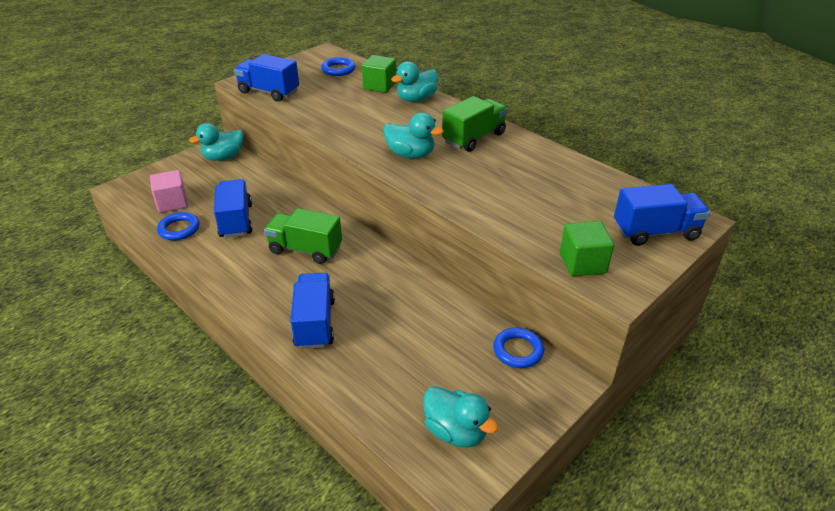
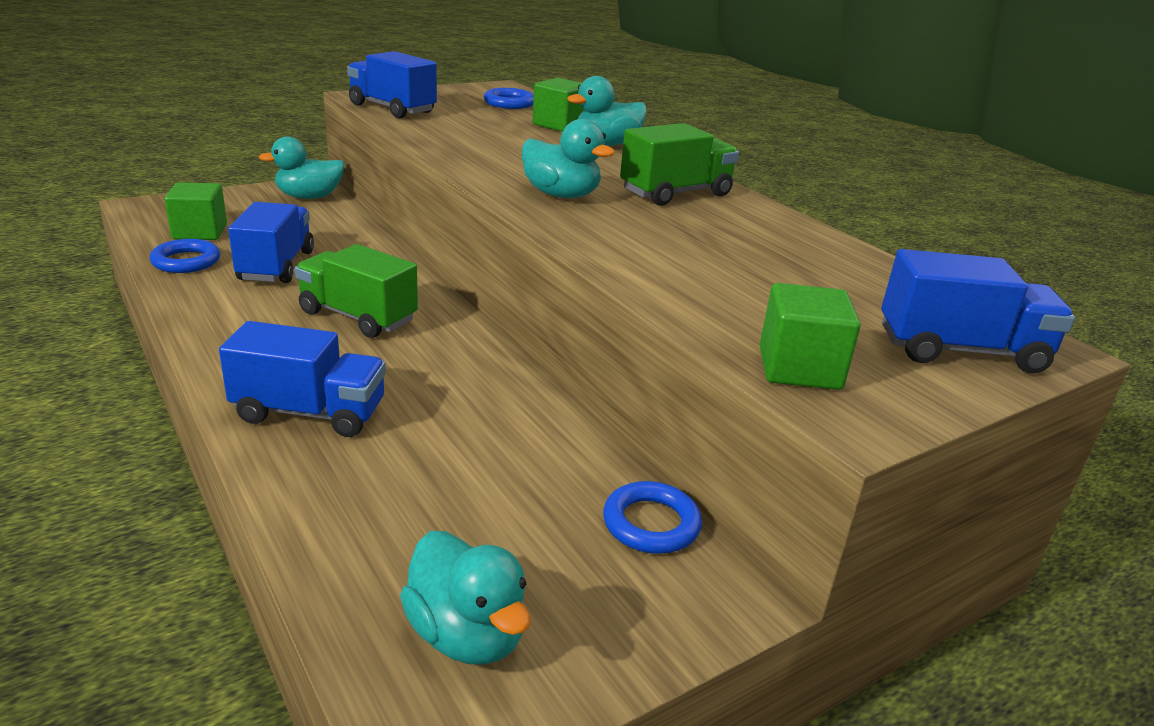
camera: 10 degrees right, 10 degrees down
(172, 203) = (200, 232): pink cube -> green cube
(315, 323) = (310, 412): blue truck -> blue truck turned 90 degrees clockwise

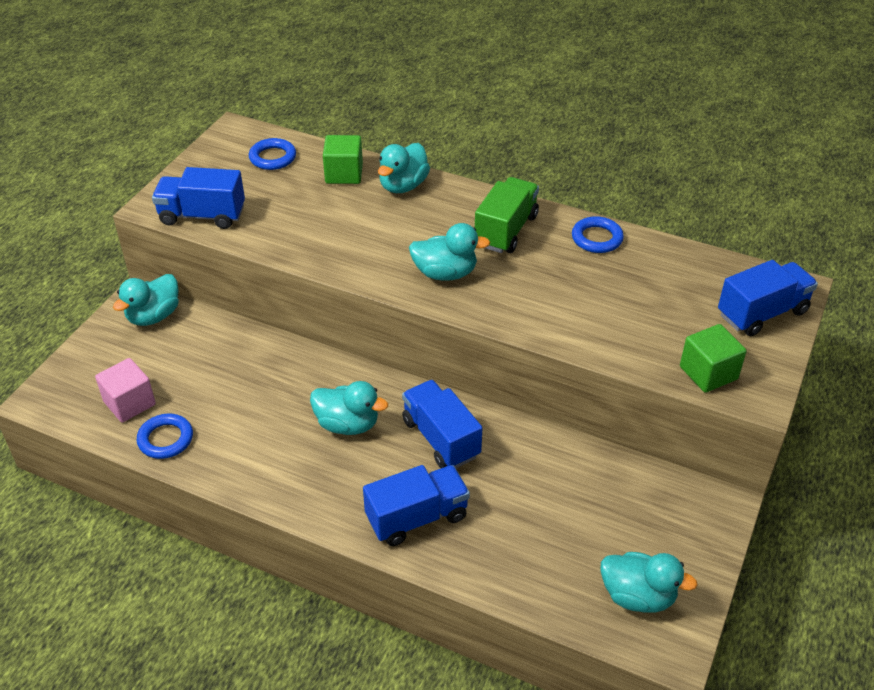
camera: 30 degrees left, 15 degrees up
(200, 232) = (129, 403): green cube -> pink cube
(276, 266) = (233, 407): blue truck -> blue truck (441, 438)
(357, 317) = (347, 424): green truck -> turquoise duck
(651, 524) = (655, 484): blue ring -> blue ring (597, 238)

